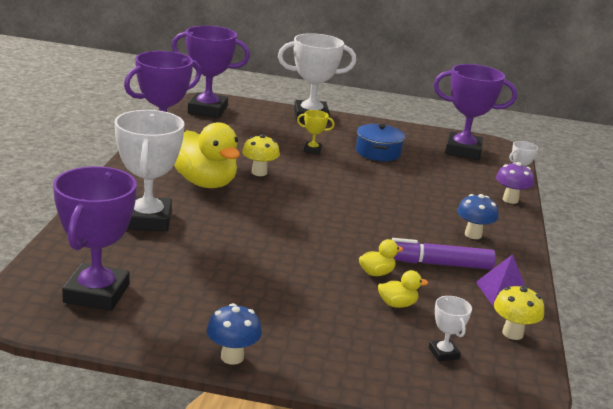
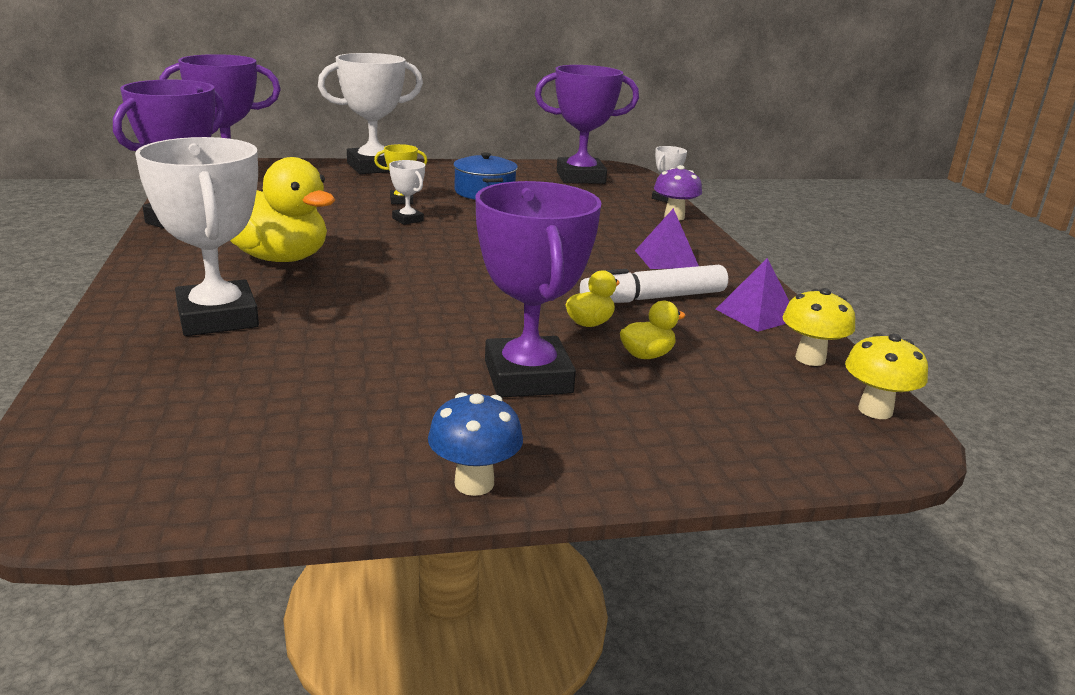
camera: 20 degrees left, 0 degrees up
(96, 293) = (187, 440): purple trophy -> purple trophy (528, 377)
(259, 172) = (348, 234): yellow mushroom -> yellow mushroom (875, 410)
(436, 264) = (653, 298): purple marker -> white marker
(443, 353) = (755, 403): white trophy -> white trophy (407, 219)
(473, 234) = (666, 259): blue mushroom -> purple pyramid

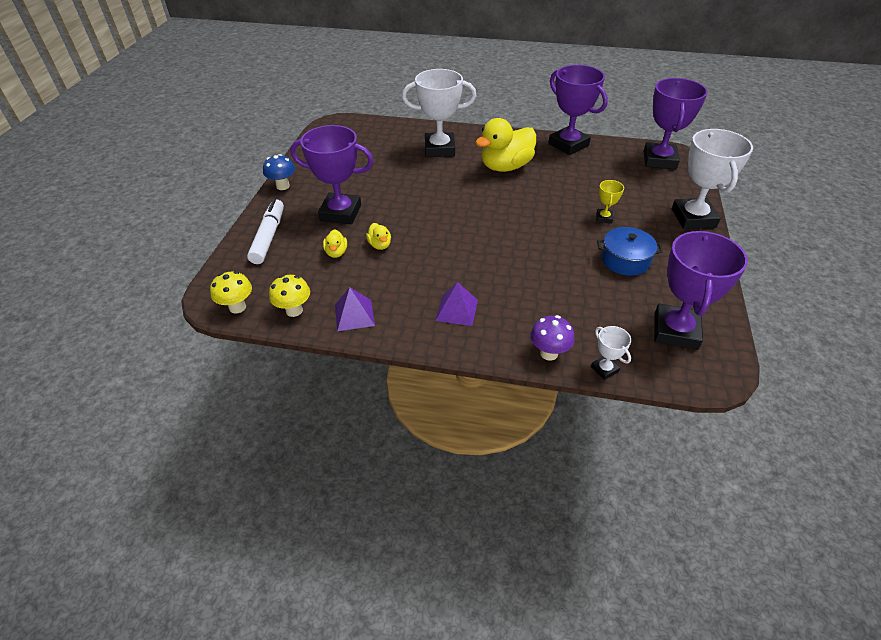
camera: 115 degrees right, 20 degrees up
(407, 219) = (562, 214): white trophy -> none
(653, 298) = (398, 279): white marker -> white marker (268, 237)

